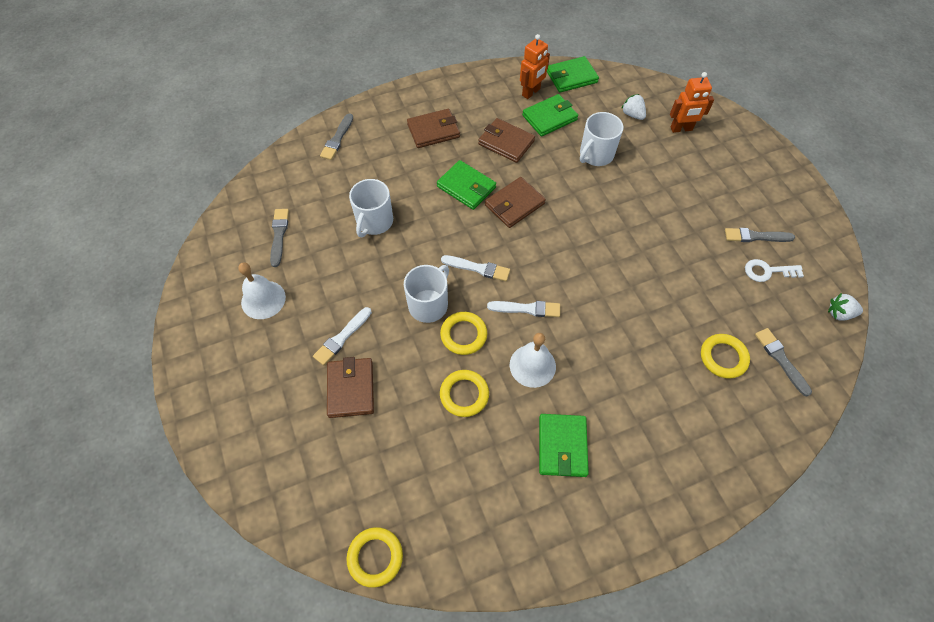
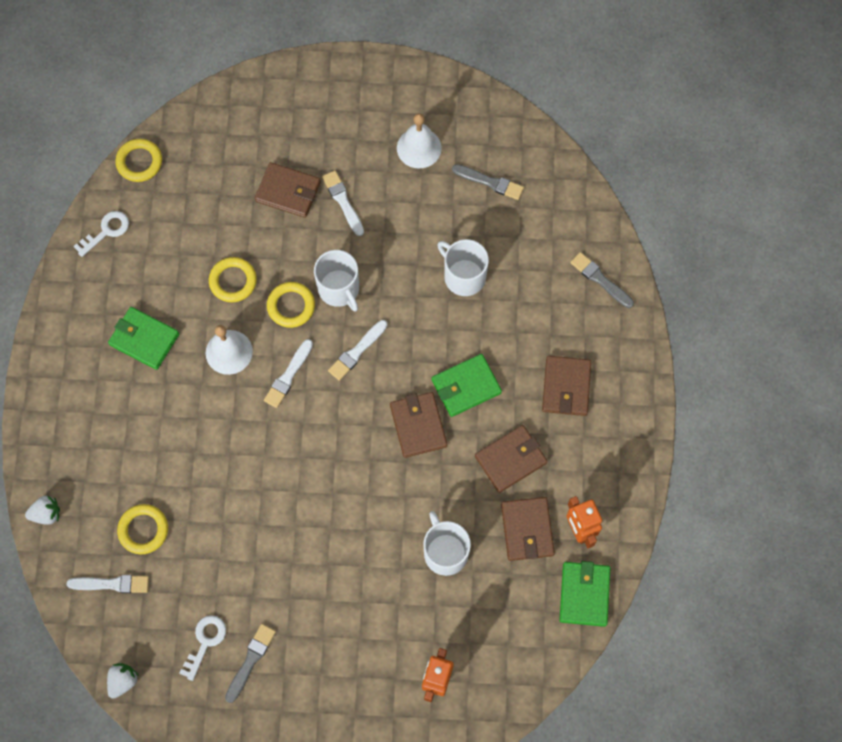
camera: 115 degrees right, 10 degrees up
(470, 549) = (106, 231): none -> white key
(549, 118) = (527, 530): green wallet -> brown wallet
(632, 115) = (486, 633): white strawberry -> white strawberry (46, 514)
(781, 359) = (112, 584): grey brush -> white brush

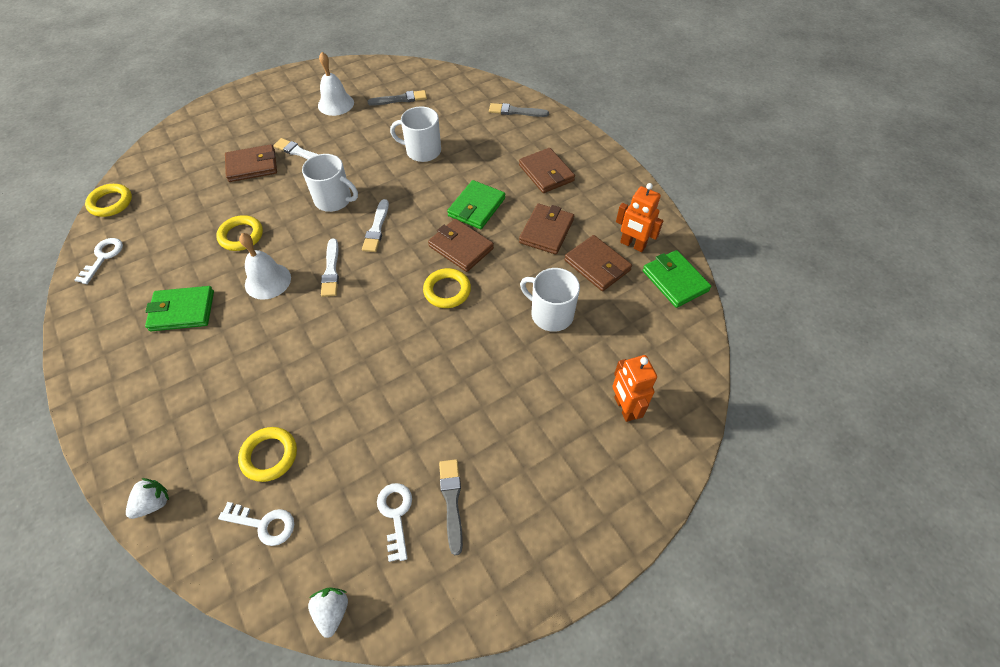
camera: 35 degrees left, 15 degrees down
(112, 584) = (264, 524): white brush -> white key
(291, 306) = (302, 227): yellow ring -> yellow ring (447, 290)

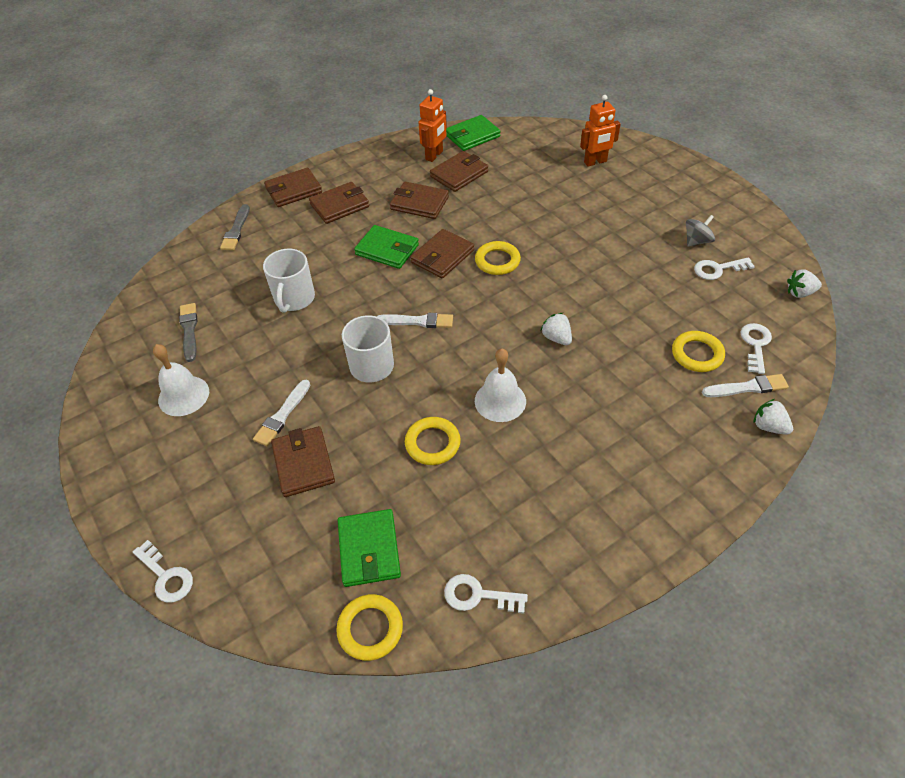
camera: 90 degrees left, 5 degrees down
(182, 311) = (552, 471): green wallet -> green wallet (369, 550)
(195, 113) = (166, 576): none -> white key
(328, 330) = (556, 338): none -> white strawberry
(331, 270) = (480, 349): white brush -> white brush (747, 387)
(452, 501) = (697, 241): grey brush -> grey spinning top
(551, 314) = (515, 198): white mug -> none
(571, 141) = (293, 190): none -> brown wallet

